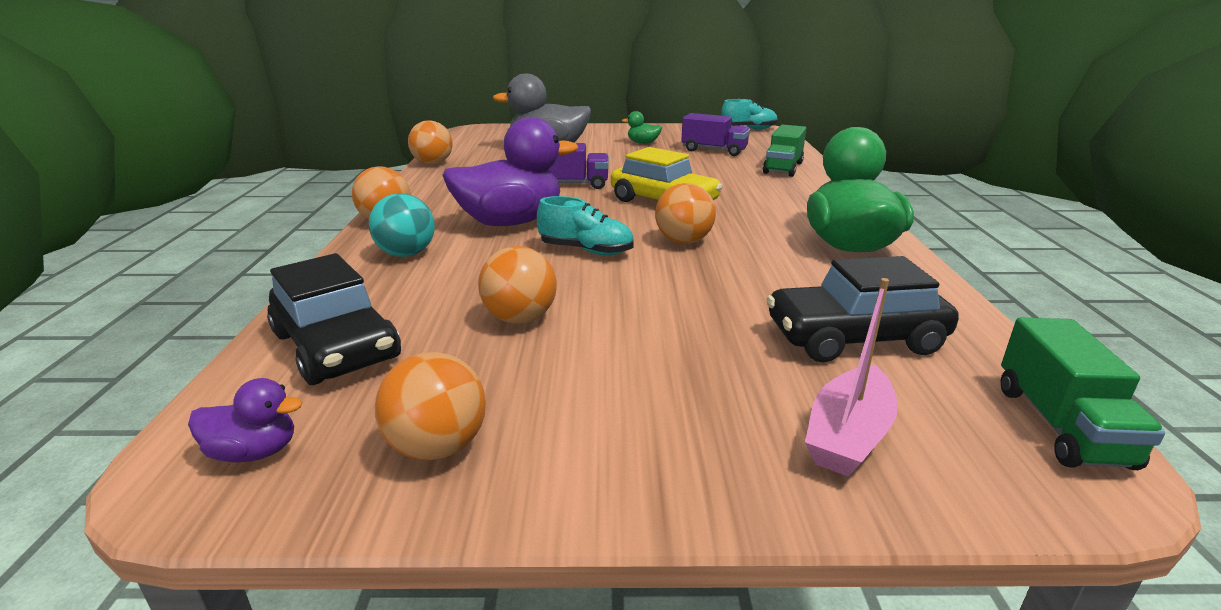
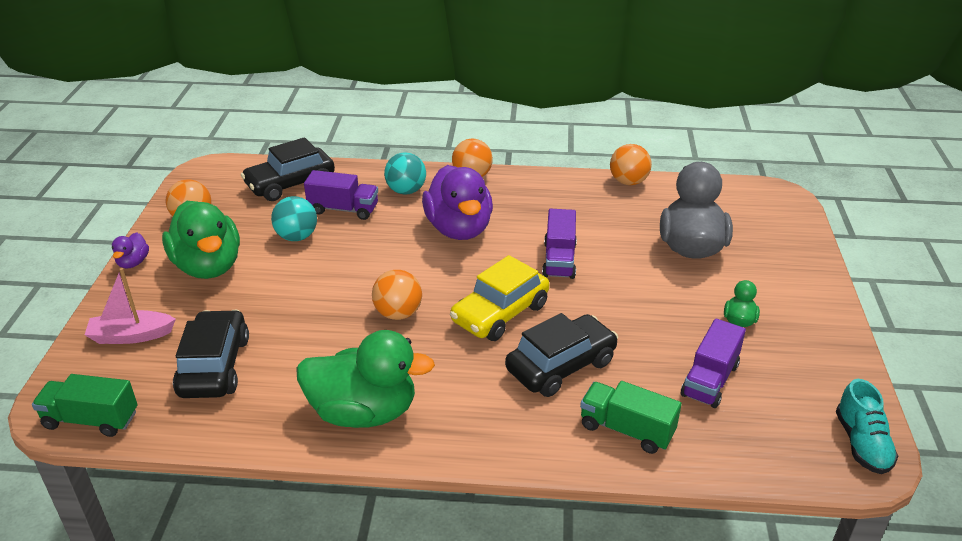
camera: 95 degrees right, 10 degrees up
(254, 452) = (213, 179): purple duck -> purple duck (133, 262)
(445, 291) = (343, 209): none -> purple truck
(520, 318) = (297, 237): orange ball -> turquoise ball
(586, 251) = (391, 263): turquoise shoe -> none
(615, 390) = (208, 266): none -> green duck
(726, 183) = (561, 366): none -> black car
(848, 435) = (131, 336): pink boat -> pink boat turned 45 degrees counterclockwise

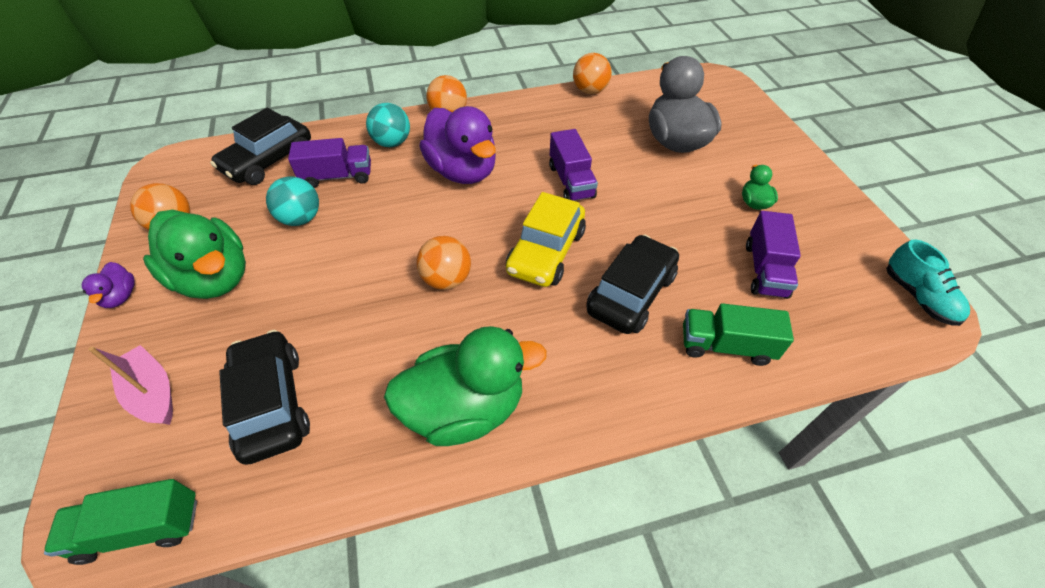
camera: 20 degrees left, 15 degrees up
(131, 336) = (152, 393): pink boat -> pink boat turned 75 degrees clockwise

